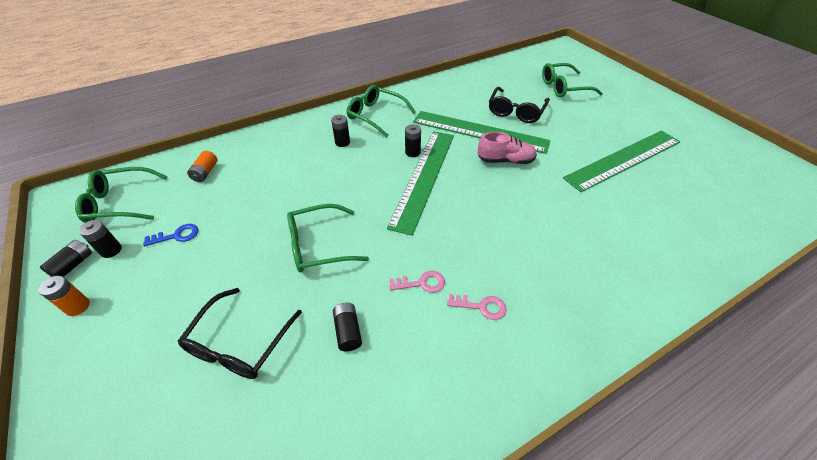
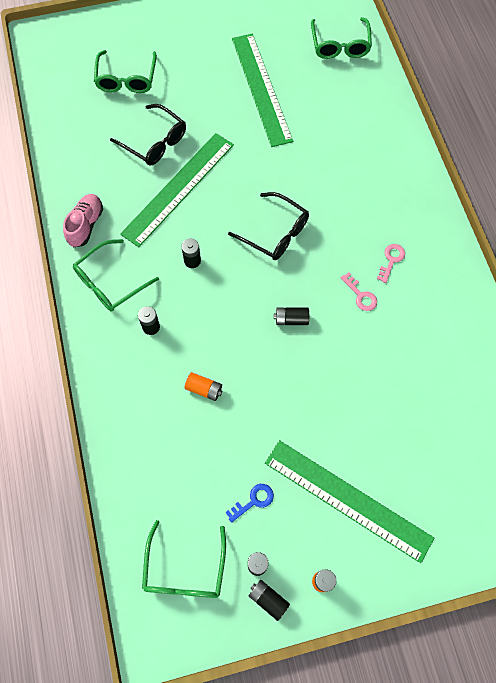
camera: 75 degrees left, 20 degrees up
(177, 236) = (253, 501): blue key -> blue key turned 60 degrees clockwise
(205, 172) = (158, 478): orange battery -> orange battery (204, 389)
(240, 343) = (387, 438): black glasses -> black glasses (275, 233)
(319, 245) = (300, 369): green glasses -> green glasses (340, 45)
(348, 331) = (393, 358): black battery -> black battery (291, 319)
(422, 283) = (360, 295): pink key -> pink key turned 135 degrees clockwise
(424, 177) = (235, 260): green ruler -> green ruler (347, 499)
(505, 160) = (232, 182): pink shoe -> pink shoe (86, 225)

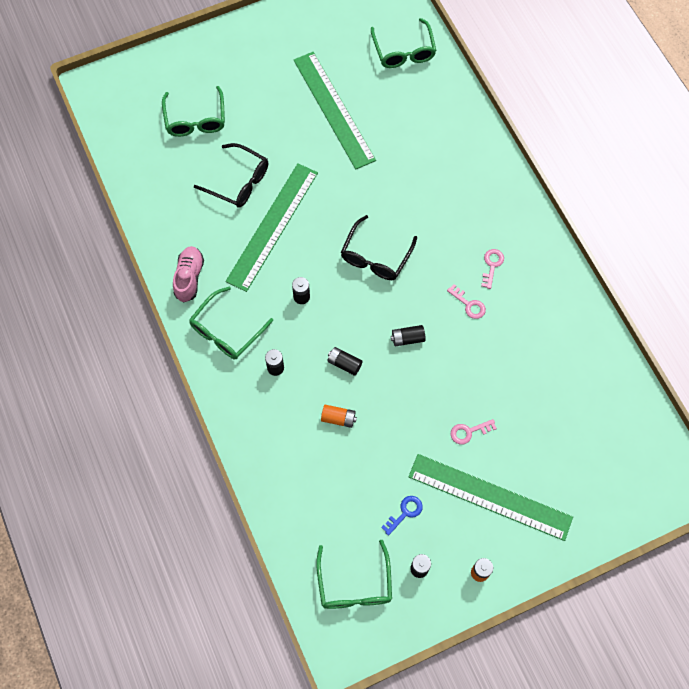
camera: 10 degrees left, 0 degrees up
(268, 599) = (435, 596): black battery -> black battery (344, 364)
(275, 233) = (376, 256): black glasses -> black glasses turned 90 degrees clockwise
(337, 426) = (469, 432): none -> pink key

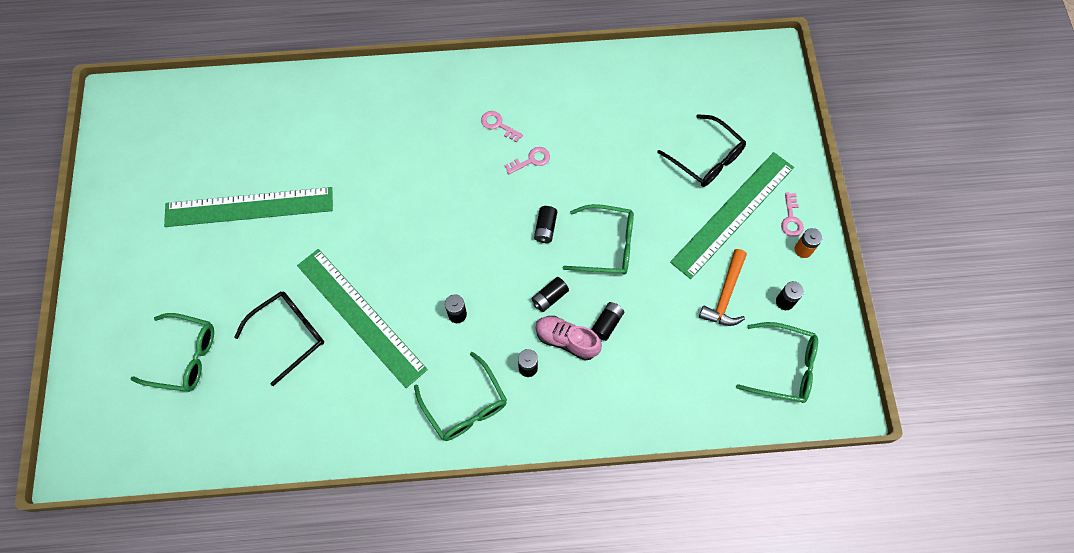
camera: 70 degrees left, 0 degrees up
(189, 278) = (384, 426): pink shoe -> pink shoe (567, 340)
(338, 418) = (607, 323): orange battery -> black battery
(376, 256) = (442, 226): black glasses -> black glasses (706, 158)
(403, 51) = (214, 115): green glasses -> green glasses (606, 245)
(405, 512) = (725, 295): blue key -> orange hammer
(469, 432) = (662, 208): pink key -> pink key (791, 219)

